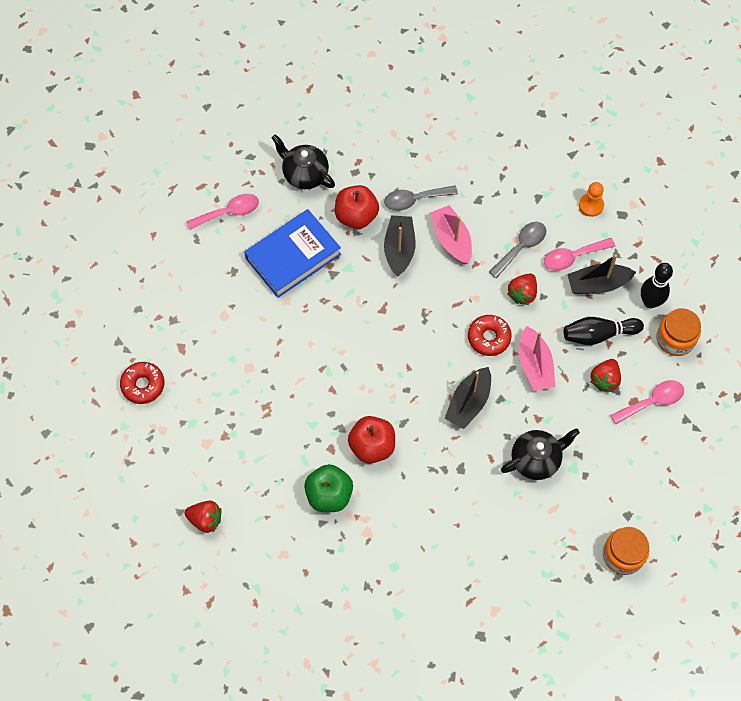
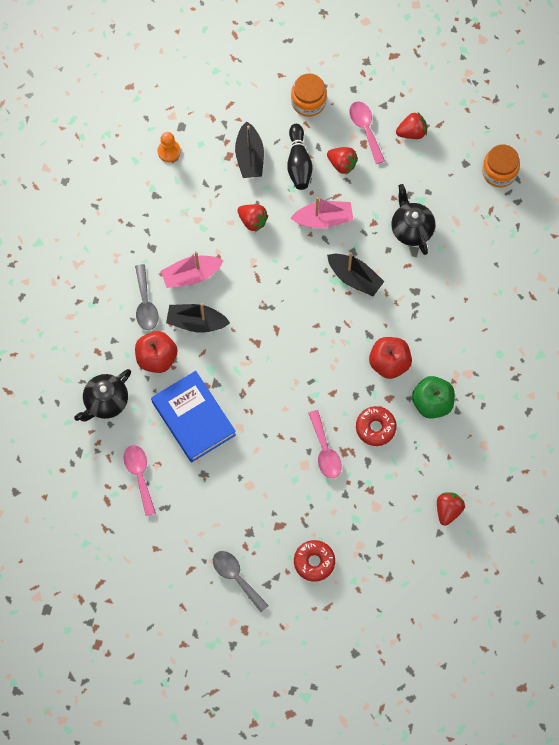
camera: 85 degrees left, 5 degrees up
(489, 338) = (293, 254): red donut -> red donut (375, 428)
(521, 247) = (205, 216): grey spoon -> grey spoon (236, 577)
(573, 257) = (220, 174): pink spoon -> pink spoon (325, 450)
(650, 302) = (271, 116): black bowling pin -> none
(657, 452) = (412, 132): none -> red strawberry

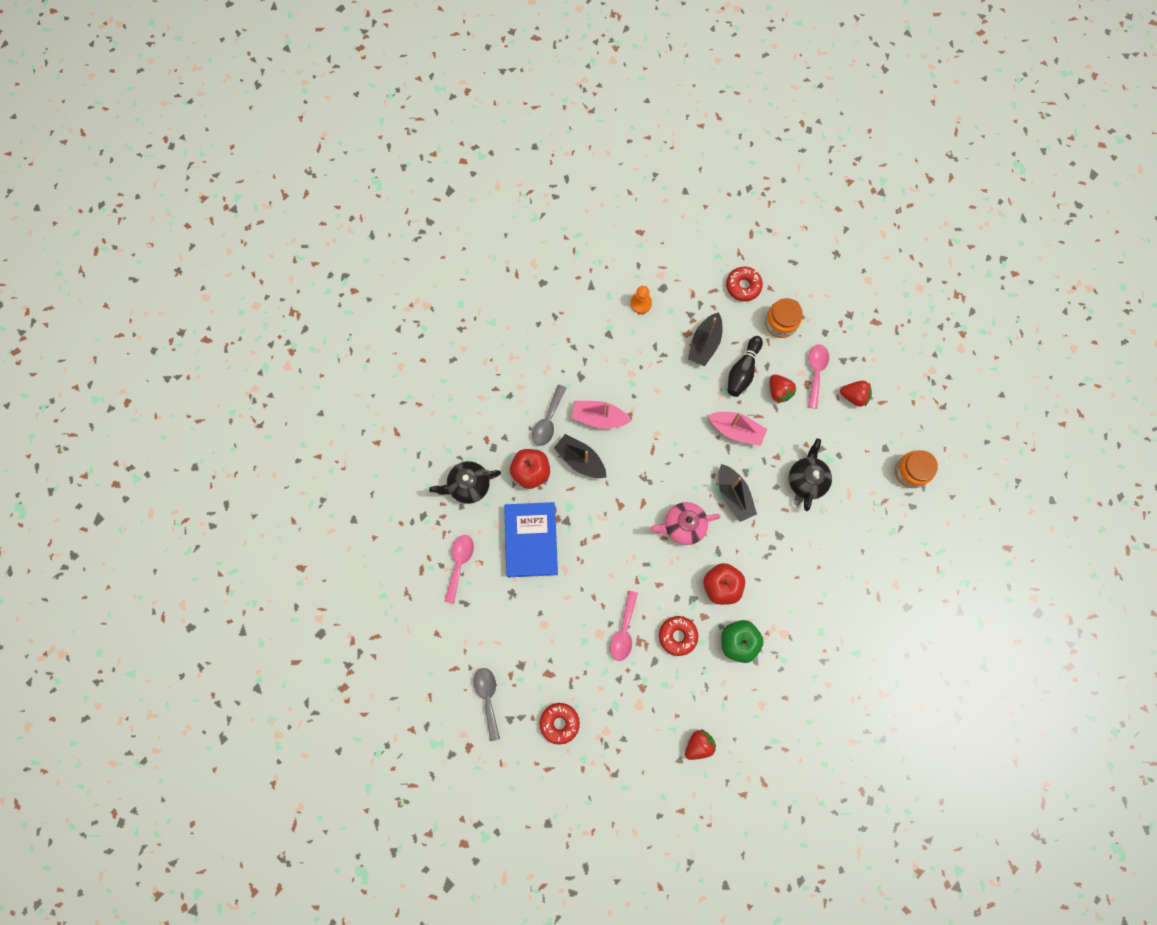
camera: 30 degrees right, 5 degrees up
(253, 221) = (676, 399): red strawberry -> none
(255, 86) = (743, 286): none -> red donut
(324, 329) = (683, 526): none -> pink teapot

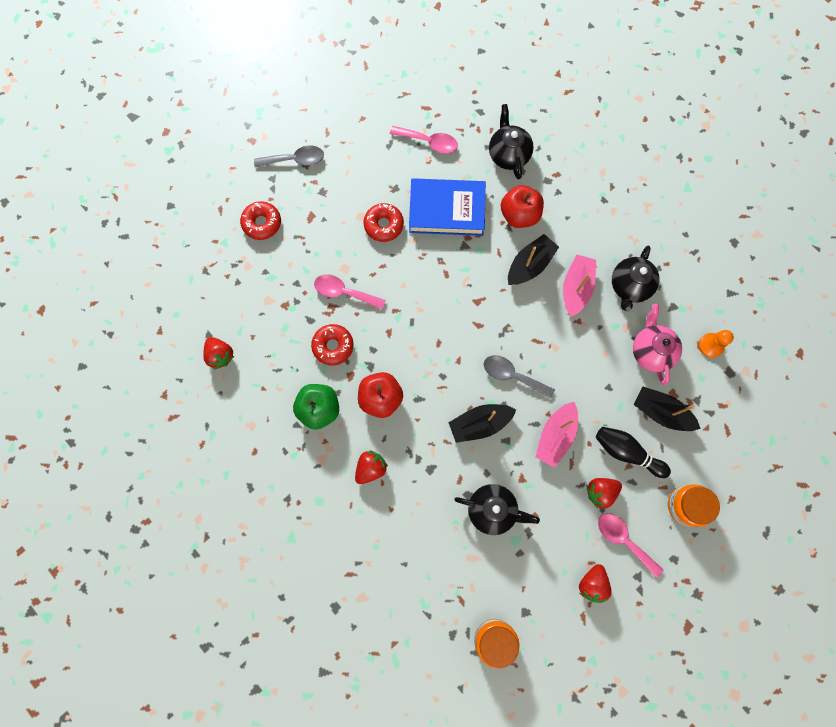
camera: 95 degrees right, 0 degrees up
(548, 421) = (574, 236): grey spoon -> grey spoon (512, 375)
(593, 371) = (629, 286): none -> black teapot
(683, 526) = (449, 364): pink teapot -> pink teapot (651, 351)
(743, 286) = (733, 466): red donut -> red donut (383, 225)
(785, 588) = (371, 468): none -> red strawberry
(815, 372) = (623, 540): pink spoon -> pink spoon turned 150 degrees counterclockwise

